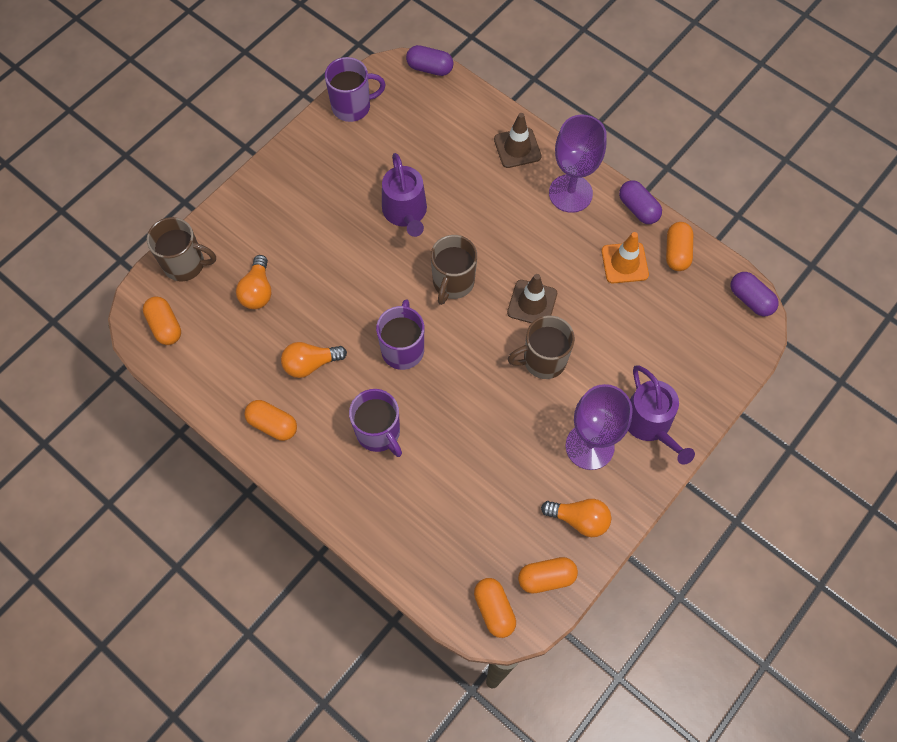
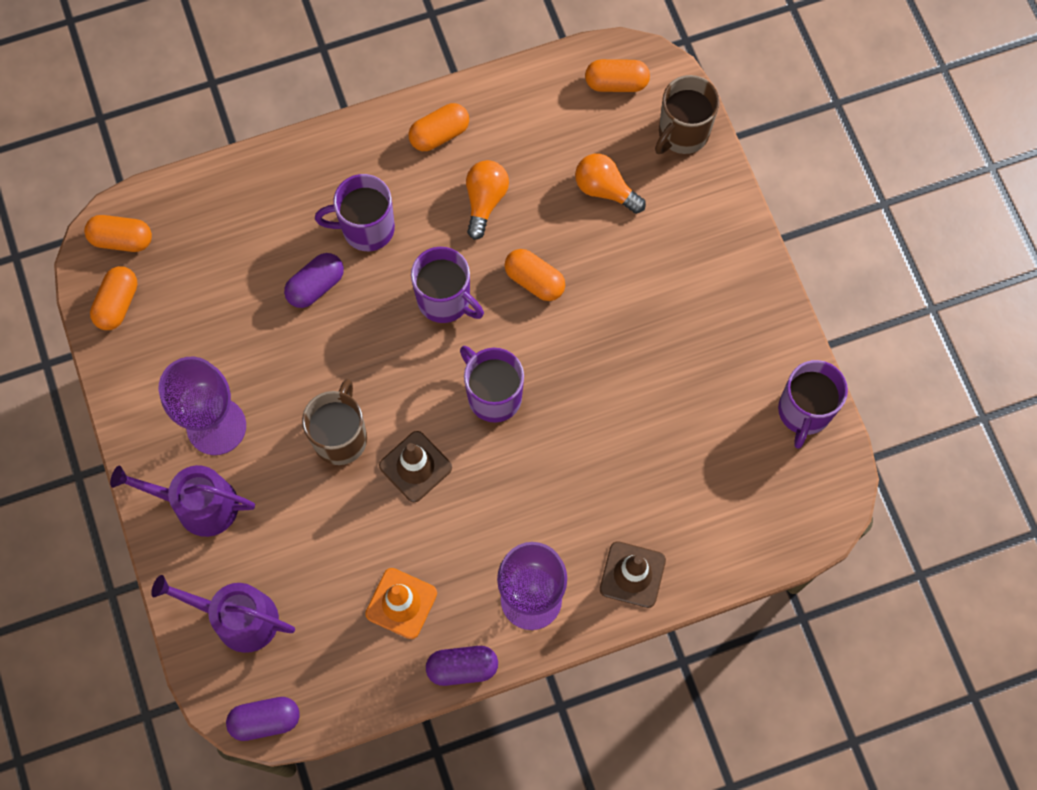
camera: 120 degrees right, 5 degrees up
(406, 212) = (615, 394): purple watering can -> purple watering can (238, 618)
(430, 68) = (814, 536): purple capsule -> purple capsule (316, 286)
(453, 283) = (493, 395): brown mug -> purple mug
(579, 519) = (150, 369): orange light bulb -> none
(677, 252) = (377, 675): orange capsule -> orange capsule (534, 281)

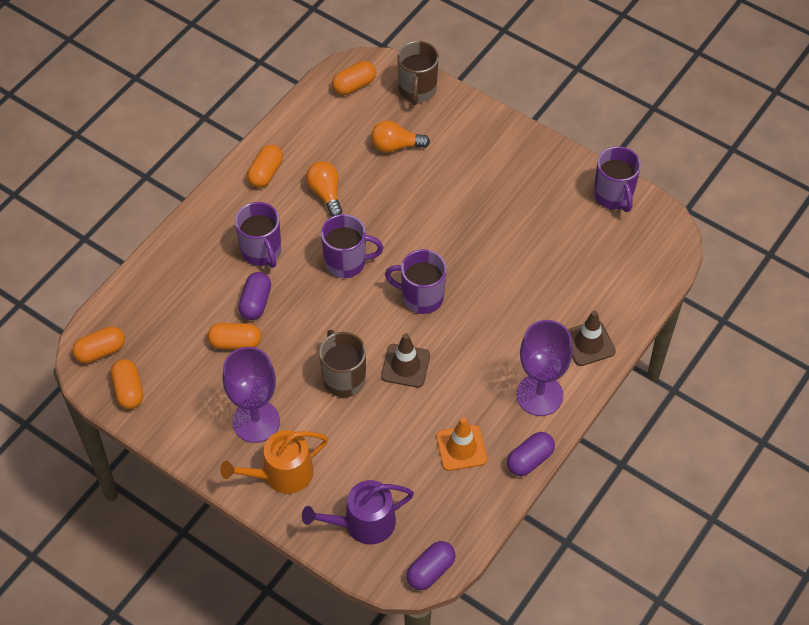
camera: 35 degrees left, 15 degrees down
(198, 504) = (281, 474): purple watering can -> orange watering can
(366, 228) = (262, 251): purple mug -> purple mug turned 75 degrees counterclockwise
(534, 281) = (393, 219): orange capsule -> orange capsule (235, 343)

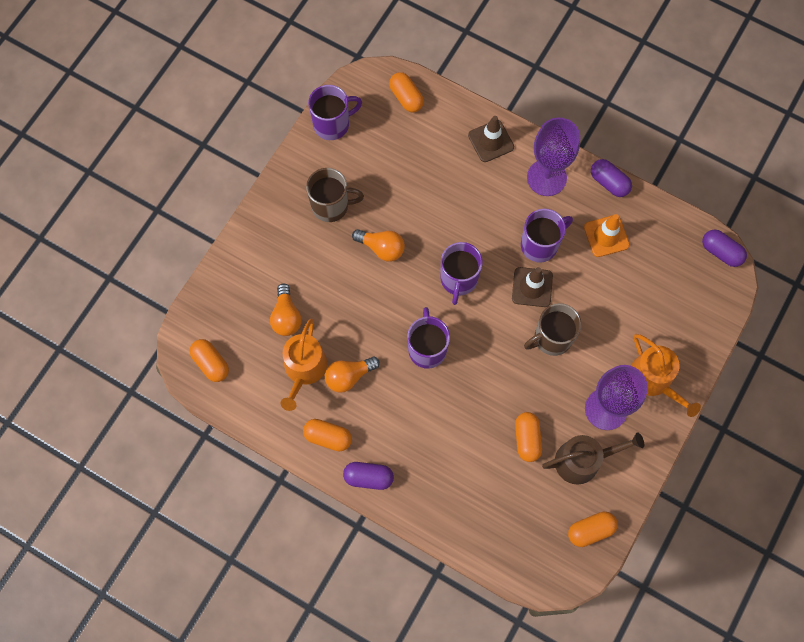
camera: 95 degrees left, 15 degrees up
(100, 351) = (552, 565): orange capsule -> orange capsule (406, 97)
(203, 392) = (583, 460): none -> brown watering can
(256, 302) = (481, 426): purple capsule -> purple capsule (368, 477)
(262, 251) = (422, 428): purple mug -> purple mug (540, 245)
(338, 157) = (304, 369): none -> orange watering can
(363, 523) = (688, 308): purple watering can -> none
(417, 90) = (215, 302): brown mug -> brown mug (331, 206)
(464, 230) = (381, 248): none -> orange light bulb

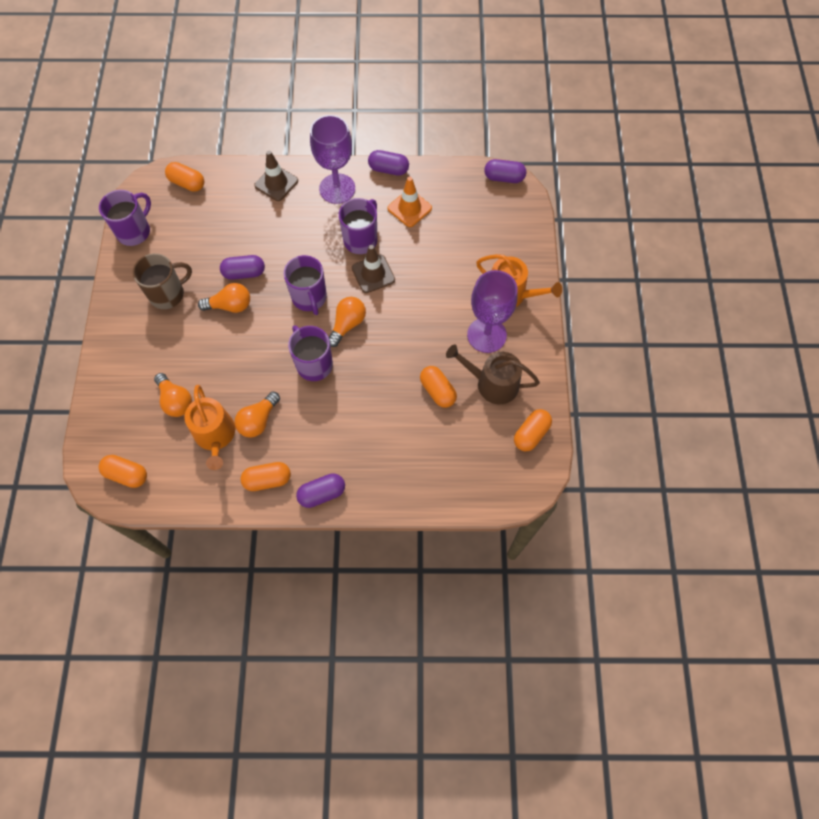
camera: 30 degrees left, 5 degrees down
(411, 221) = (244, 273): none -> purple capsule
(479, 326) = (347, 324): none -> orange light bulb
(551, 338) = (411, 304): brown mug -> none
(583, 460) = (492, 383): brown watering can -> brown watering can turned 120 degrees counterclockwise

